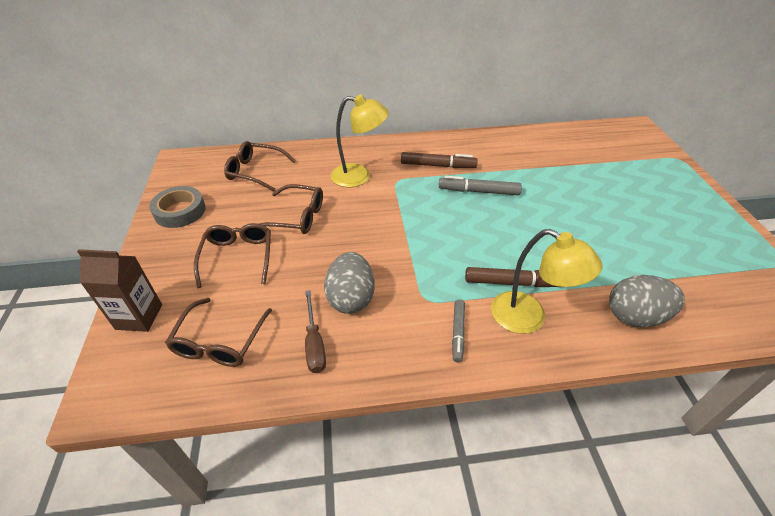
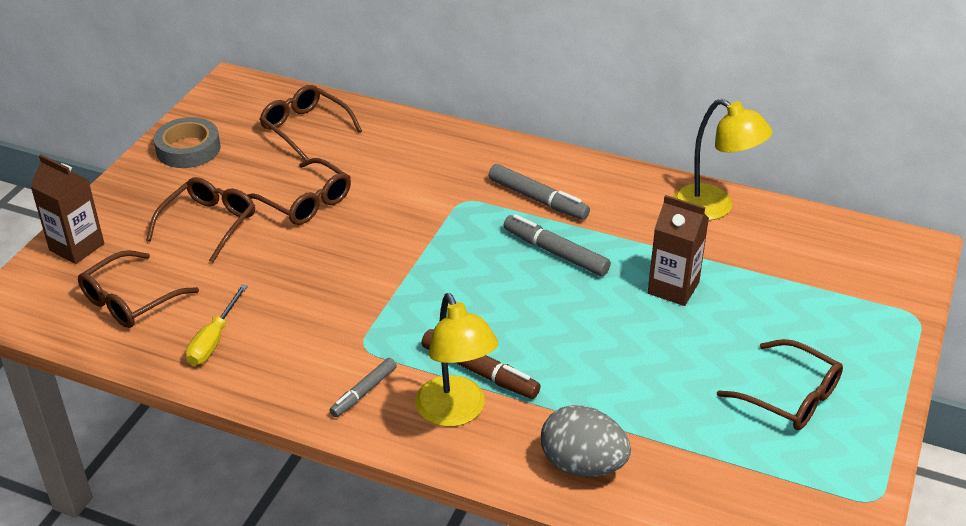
camera: 30 degrees right, 5 degrees down
(314, 344) = (213, 340): brown screwdriver -> yellow screwdriver
(351, 298) = (286, 312): grey egg -> none
(359, 176) = (422, 178): yellow lamp -> yellow lamp (714, 208)
(438, 165) = (538, 199): brown marker -> grey marker
(559, 187) = (673, 288): none -> brown carton
(679, 223) = (789, 396): none -> brown glasses

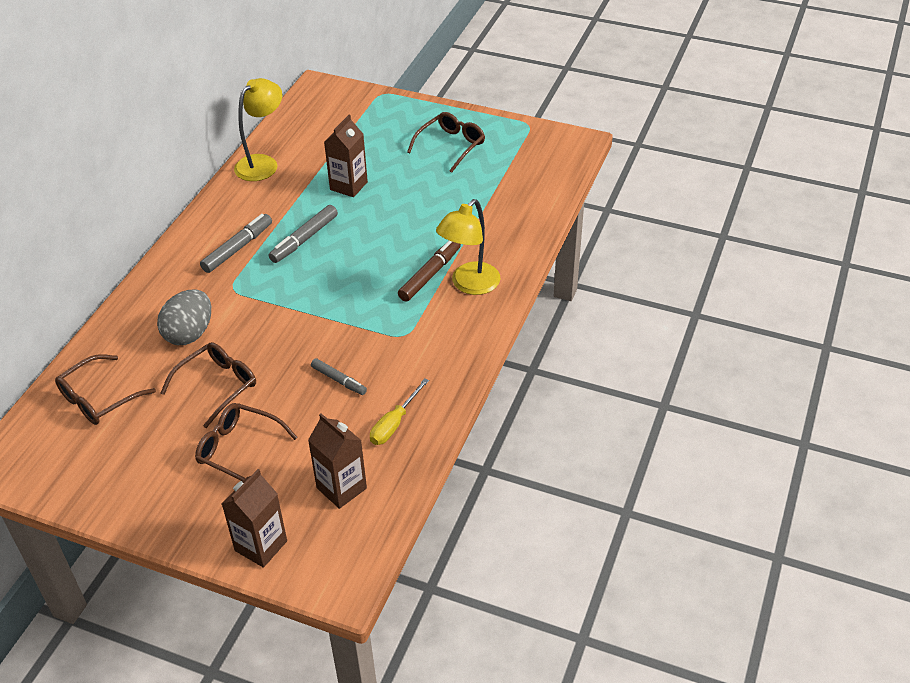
camera: 90 degrees left, 5 degrees up
(131, 300) = (341, 488): brown glasses -> brown carton
(188, 149) = (112, 485): grey tape -> none
(213, 340) = (394, 424): yellow screwdriver -> yellow screwdriver turned 105 degrees clockwise
(364, 392) = (451, 331): grey marker -> grey marker (339, 380)
(455, 412) = (469, 285): yellow lamp -> yellow lamp turned 150 degrees clockwise
(582, 464) = (511, 229): grey egg -> grey egg (189, 334)

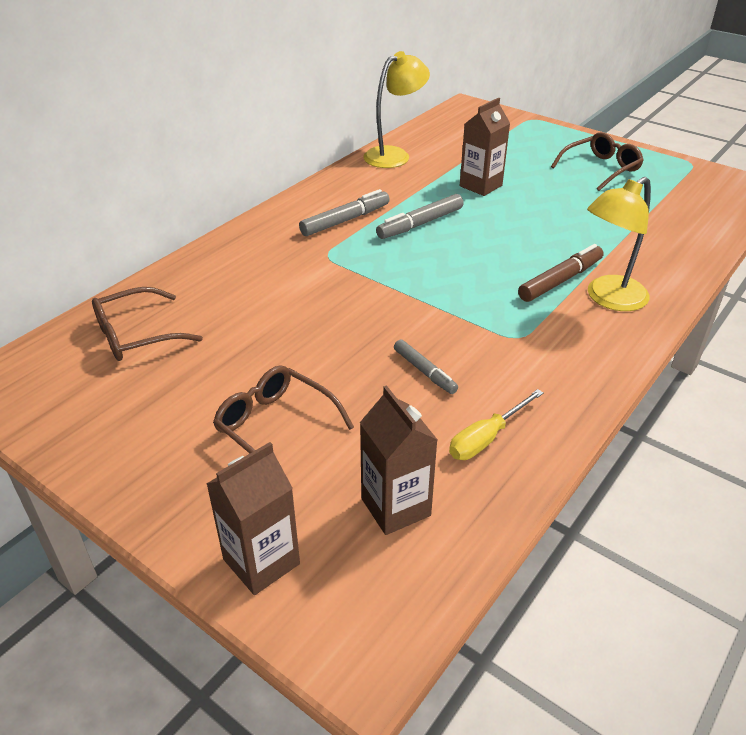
camera: 15 degrees right, 5 degrees down
(189, 334) = (264, 289): grey egg -> none
(217, 386) = (274, 349): brown glasses -> none

